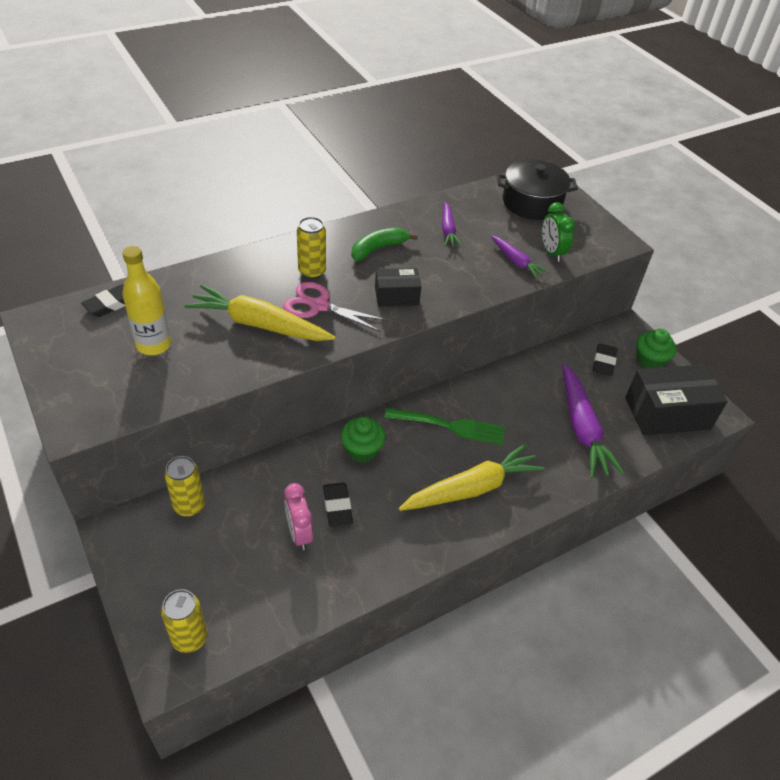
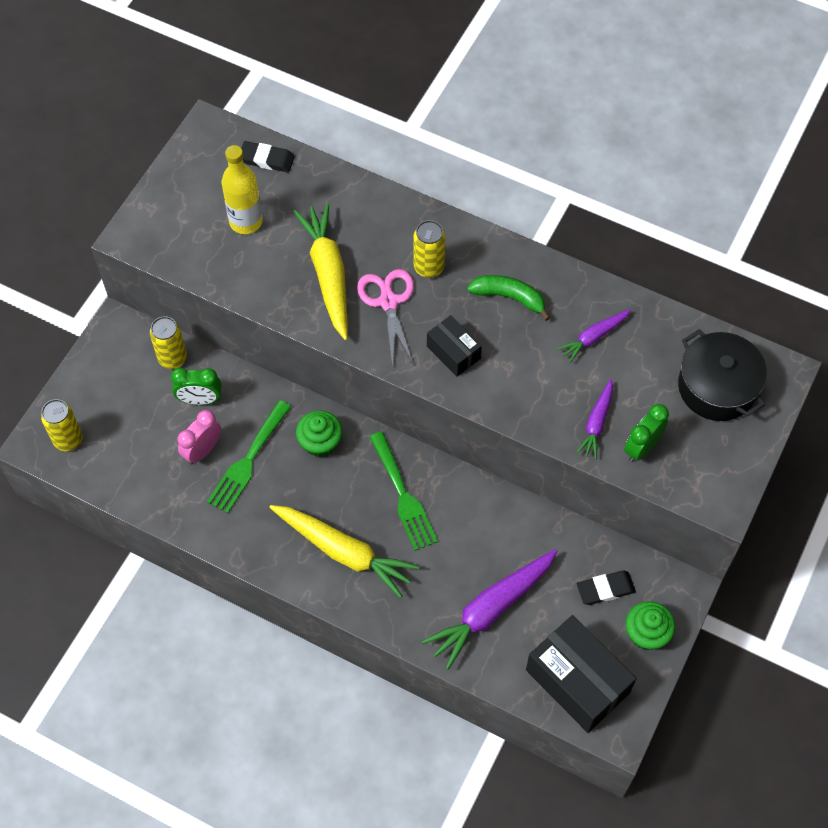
camera: 60 degrees right, 15 degrees up
(249, 508) = (200, 400): none -> green clock
(337, 506) = (248, 461): black eraser -> green fork

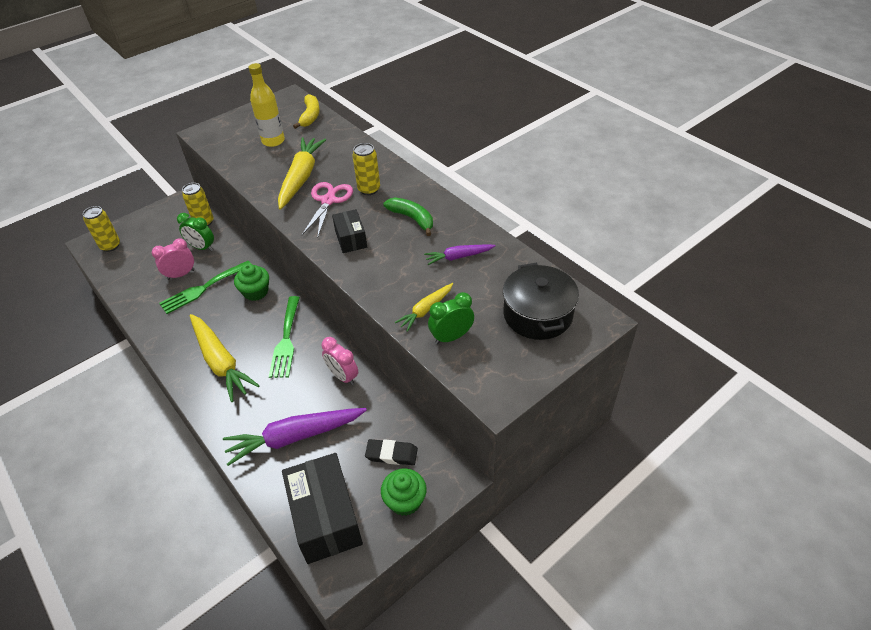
camera: 25 degrees right, 15 degrees down
(266, 159) = (310, 116): black eraser -> yellow banana
(499, 518) = (343, 376): none -> pink clock
(596, 423) = (426, 310): purple carrot -> yellow carrot

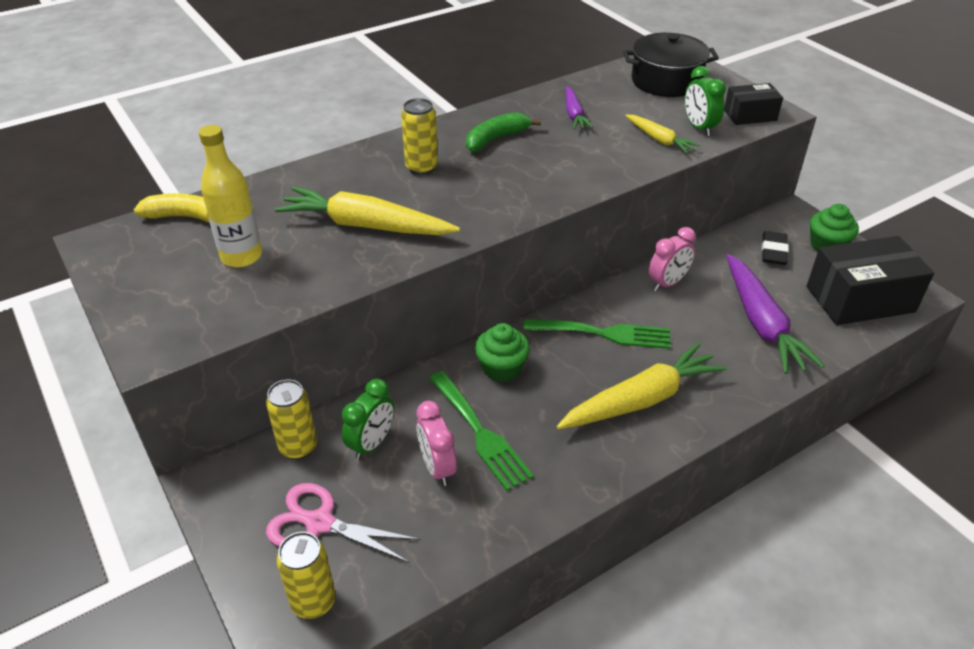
camera: 85 degrees left, 5 degrees down
(328, 201) = (435, 201): pink scissors -> pink scissors (320, 523)
(351, 239) = (525, 184): black box -> black box (750, 115)

